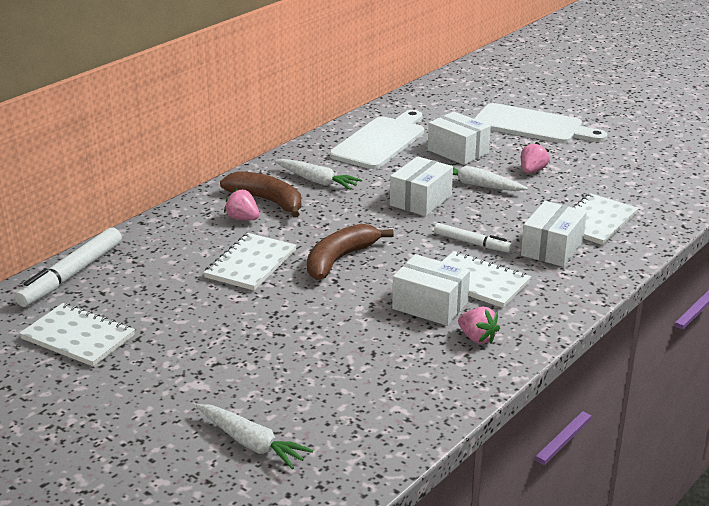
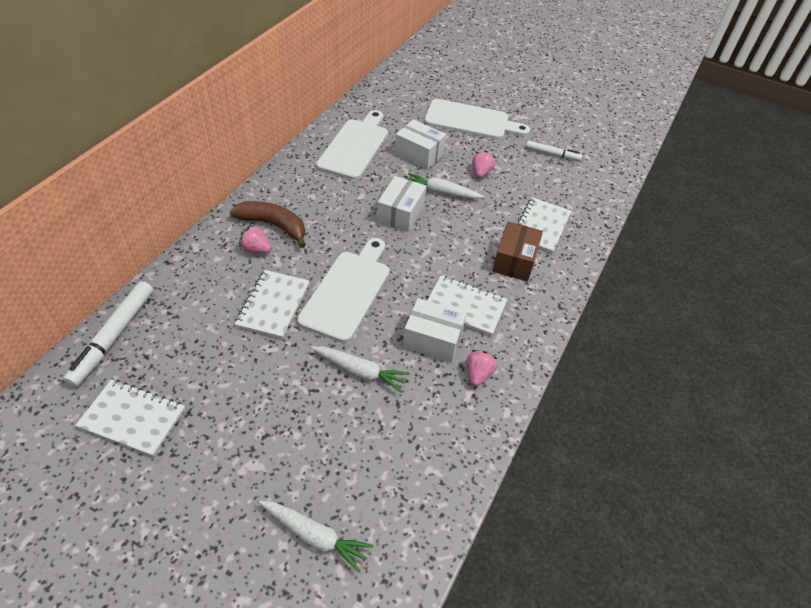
camera: 15 degrees left, 20 degrees up
(317, 181) = (311, 198): white carrot -> white carrot (360, 371)
(339, 259) = (348, 291): brown banana -> white cutting board
(472, 243) = (451, 261): white marker -> white marker (552, 154)
(477, 338) = (478, 374): pink strawberry -> pink strawberry turned 105 degrees counterclockwise
(552, 248) = (514, 261): white box -> brown box

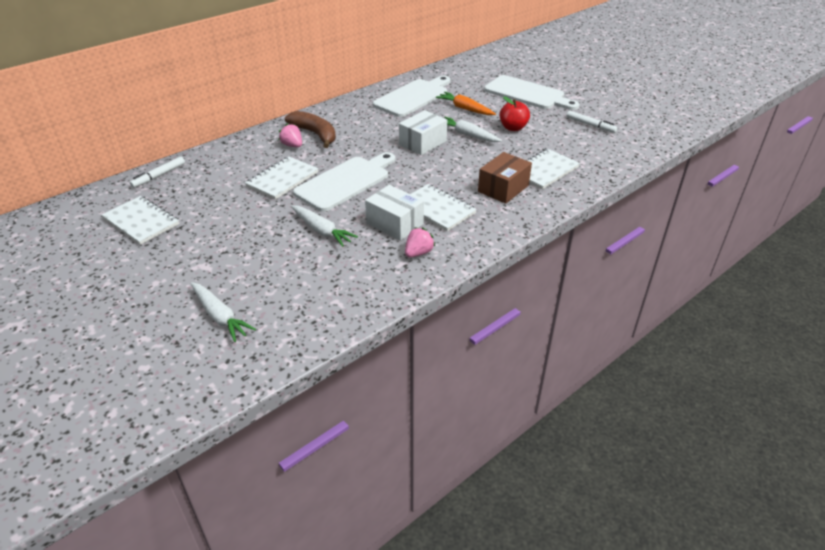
camera: 25 degrees right, 10 degrees down
(113, 337) = (159, 176): white marker -> white marker, size x0.61
(419, 154) = (465, 109): white box -> orange carrot
(481, 172) = (513, 128): pink strawberry -> red apple

